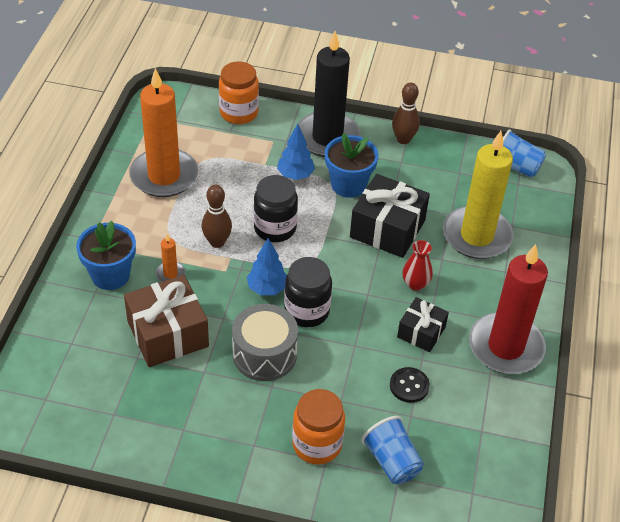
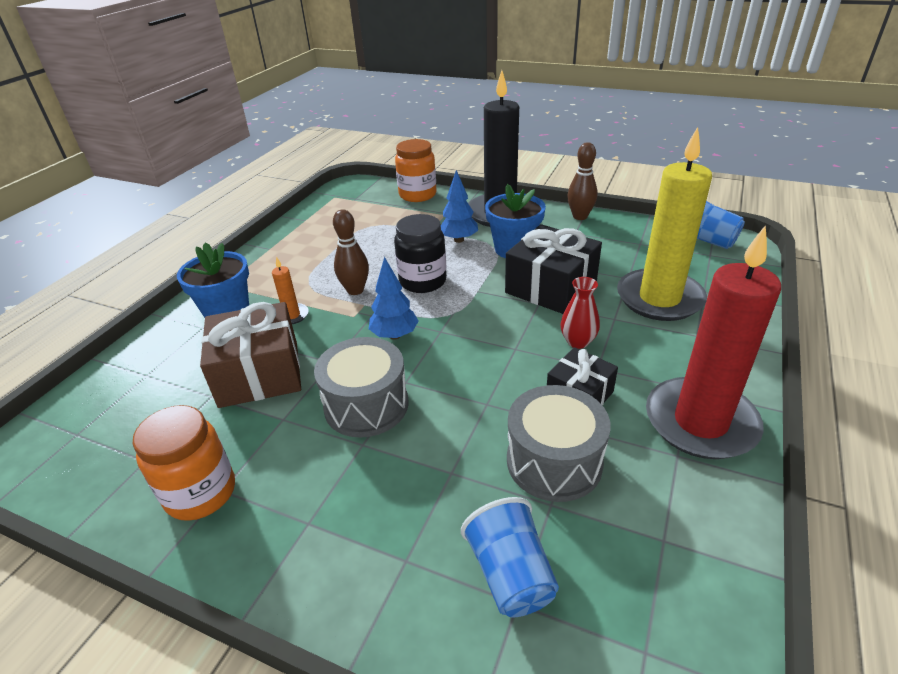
camera: 15 degrees right, 10 degrees down
(164, 176) = (325, 236): orange candle -> none
(307, 311) = (435, 361): black jar -> none
(317, 444) = (399, 533): orange jar -> orange jar (201, 493)
(409, 386) = (554, 461): black button -> grey drum

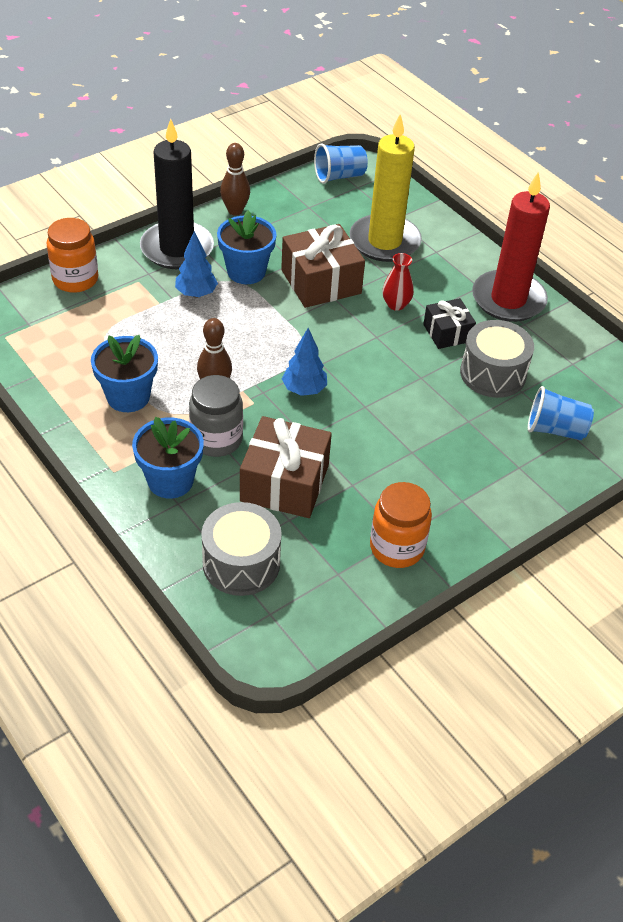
camera: 65 degrees left, 10 degrees up
(292, 315) = (216, 439): orange candle -> grey jar
(312, 259) = (128, 396): none -> blue flower pot
(366, 405) = (374, 435): grey drum -> grey drum (241, 563)
(423, 281) = (242, 343): black jar -> none
(551, 287) = (321, 282): black gift -> brown gift

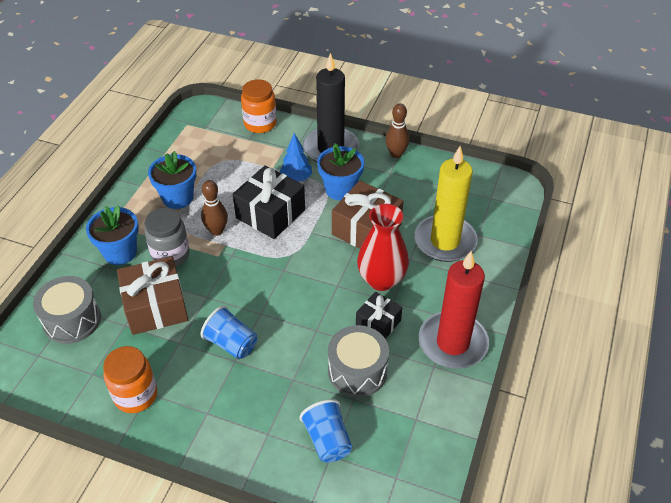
camera: 60 degrees right, 0 degrees up
(230, 336) = (270, 214): none -> black gift
(304, 390) = (250, 274): blue tree -> none
(339, 176) = (491, 183): blue cup -> blue cup (231, 343)
(396, 304) = (381, 280): red vase -> red vase, size x1.88

